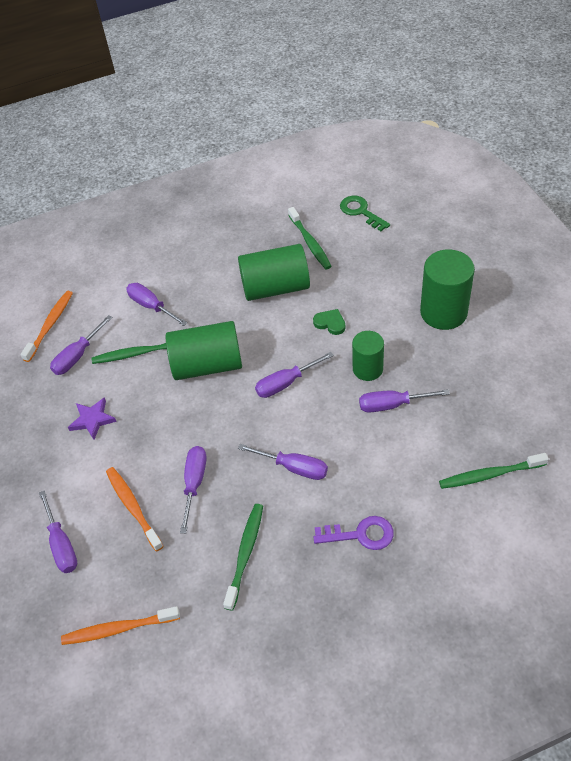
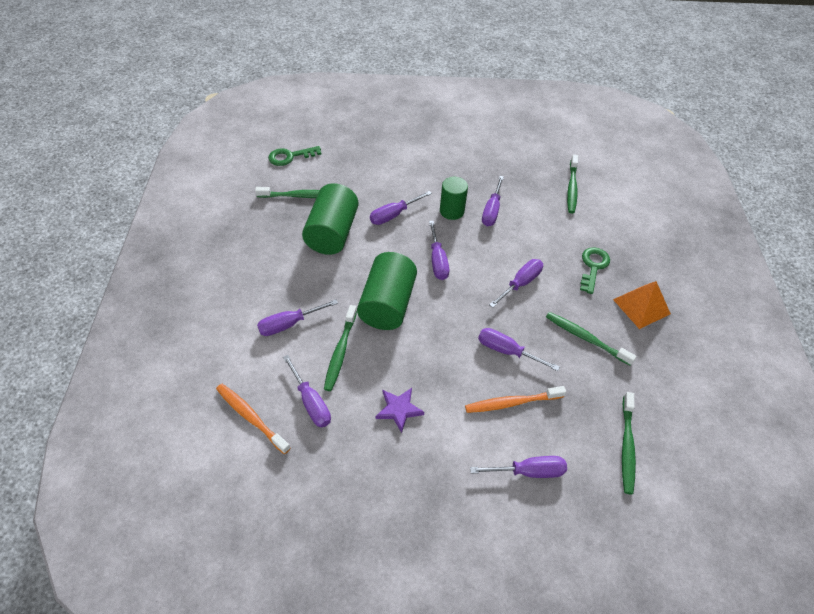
camera: 75 degrees left, 0 degrees up
(118, 629) = (626, 446): orange toothbrush -> green toothbrush
(323, 604) = (641, 306): none -> orange pyramid
(330, 323) = (394, 215): green heart -> purple screwdriver
(360, 534) = (593, 267): purple key -> green key
(443, 312) = (424, 155): green cylinder -> none

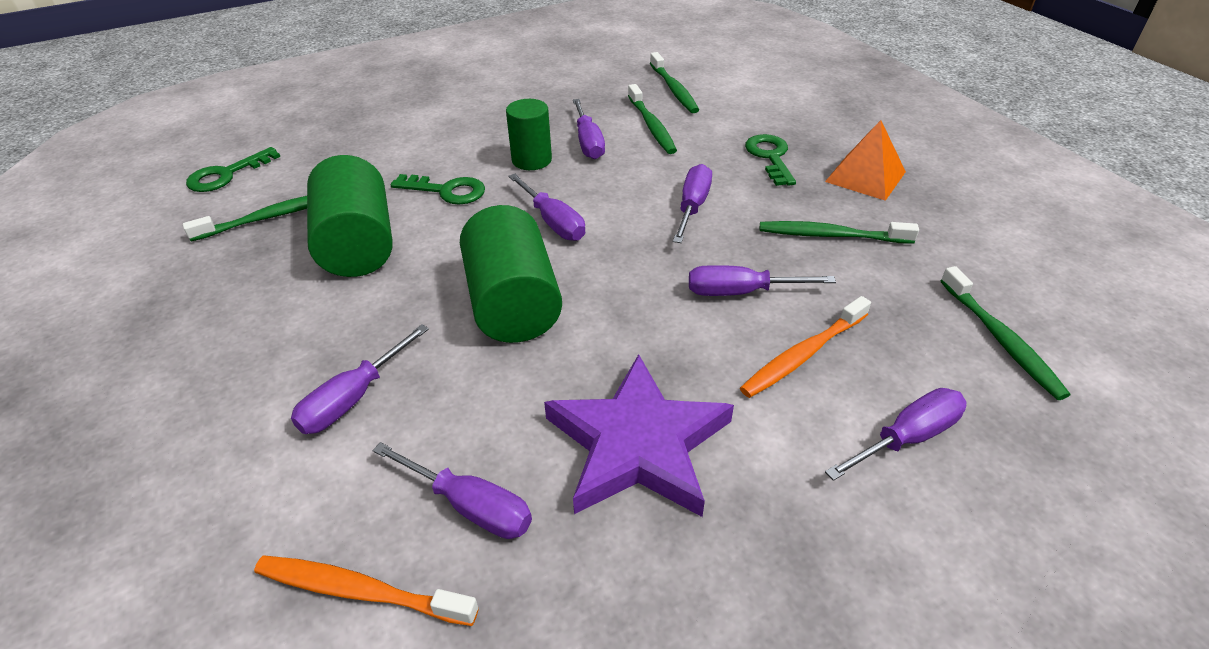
camera: 25 degrees left, 10 degrees down
(340, 352) = (475, 402): green toothbrush -> green toothbrush (651, 126)
(394, 215) = (446, 191): purple screwdriver -> green key
(399, 409) = (638, 444): purple star -> purple star, size x2.02

